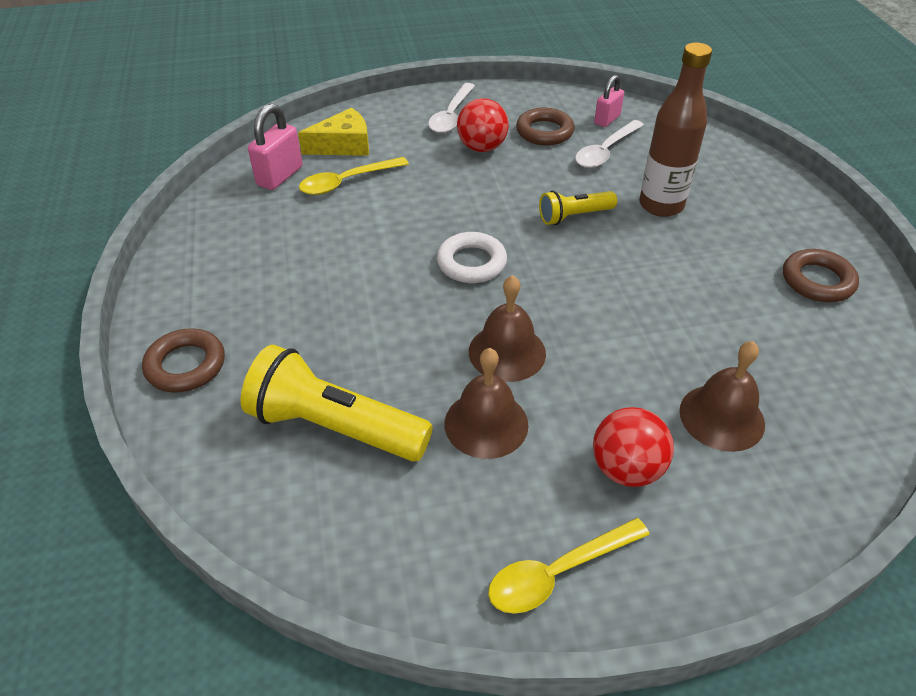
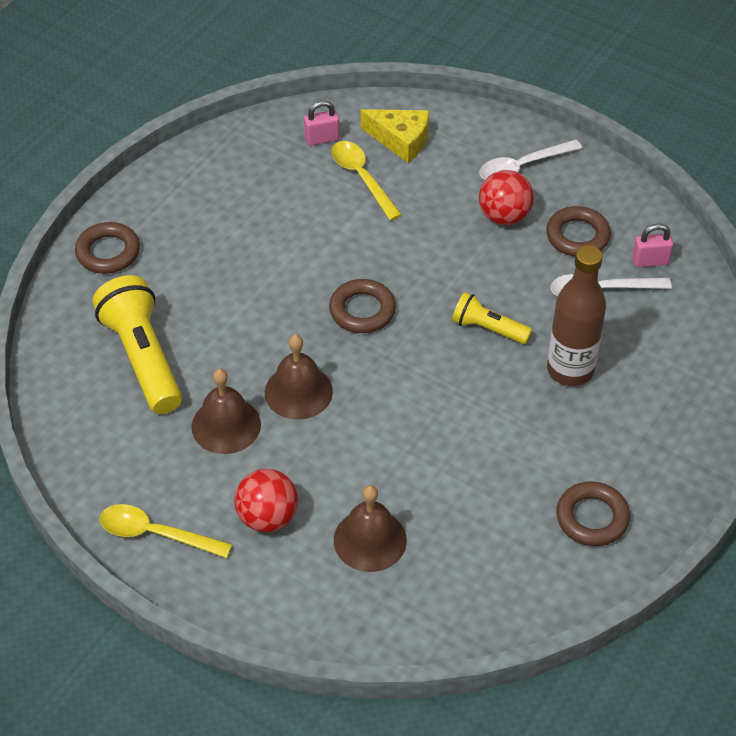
camera: 45 degrees right, 5 degrees up
(280, 176) = (322, 139): pink padlock -> pink padlock, size x0.66
(346, 182) = (361, 177): yellow spoon -> yellow spoon turned 45 degrees clockwise
(471, 263) = (362, 310): white ring -> brown ring

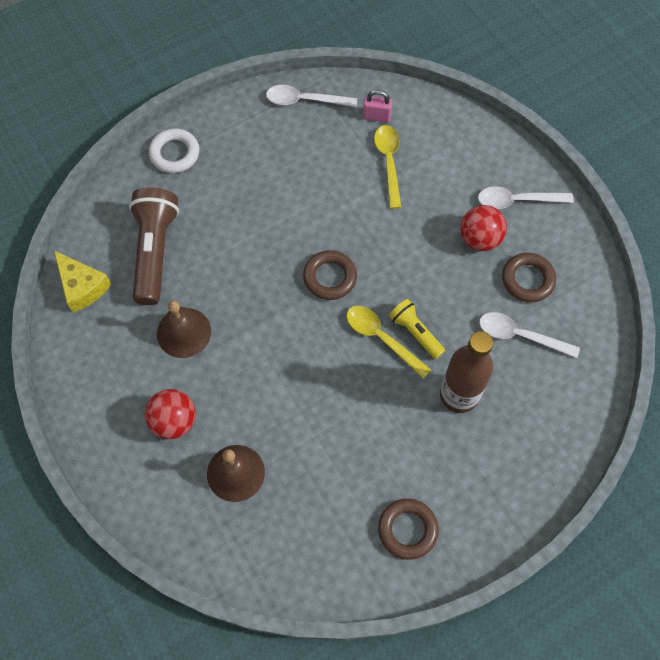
camera: 25 degrees right, 15 degrees up
(108, 252) = (175, 154): brown ring -> white ring
(142, 358) = (154, 251): yellow flashlight -> brown flashlight
(155, 533) = (91, 399): yellow spoon -> yellow spoon (381, 338)
(230, 150) = (304, 100): none -> white spoon
(298, 391) = (248, 326): brown bell -> none
(401, 140) = (435, 140): yellow cheese -> yellow cheese (82, 286)
(650, 261) = (573, 326): pink padlock -> none

